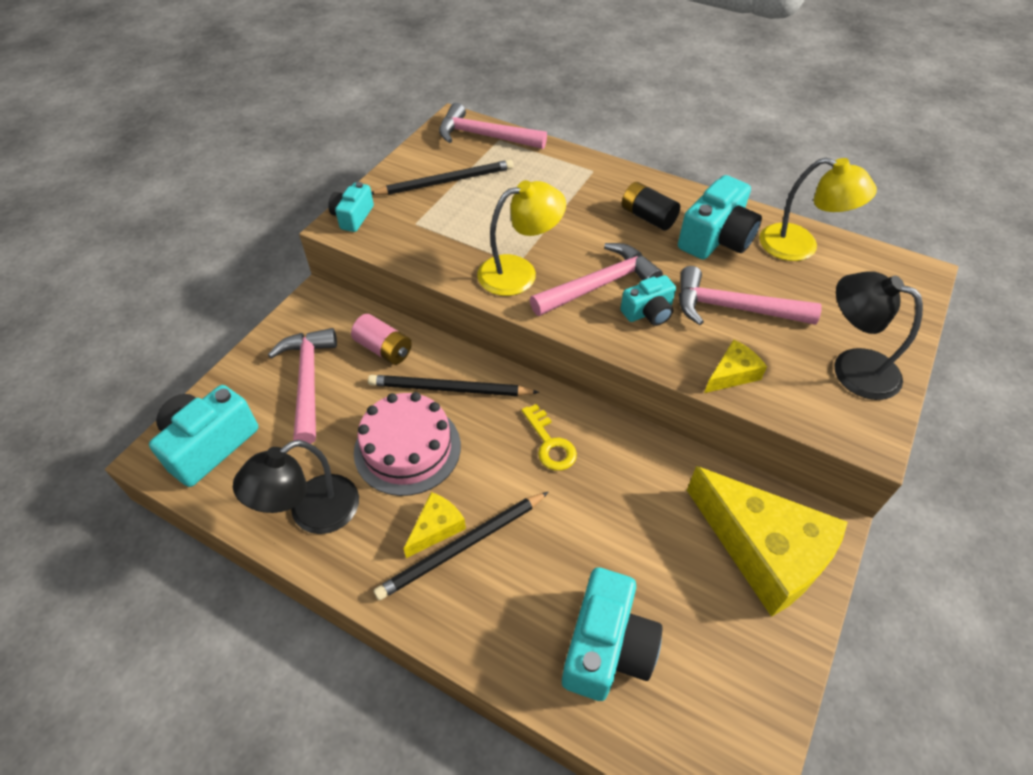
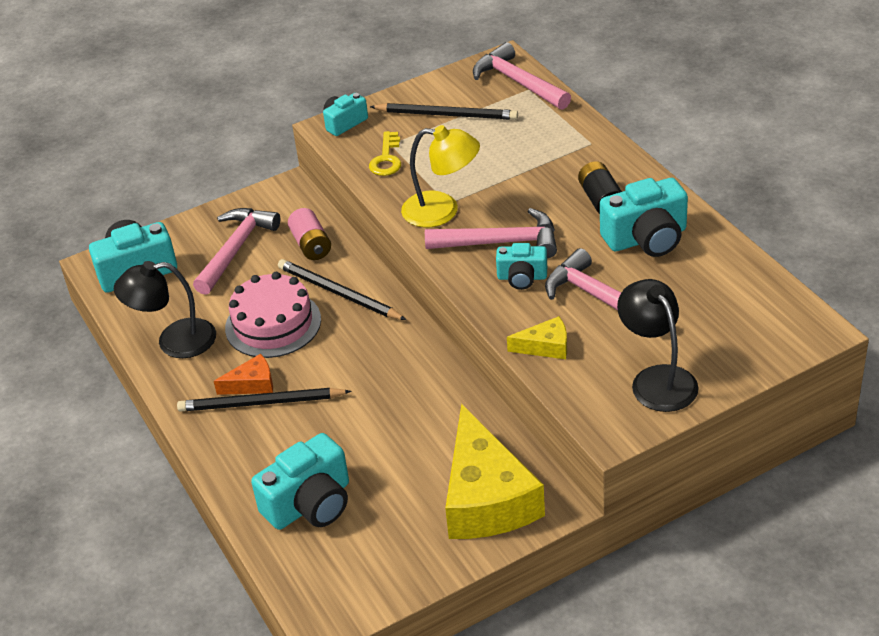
camera: 35 degrees right, 10 degrees down
(436, 528) = (252, 384): yellow cheese -> orange cheese
(550, 443) = (385, 361): yellow key -> yellow key (386, 159)
(800, 246) = (722, 270): yellow lamp -> none

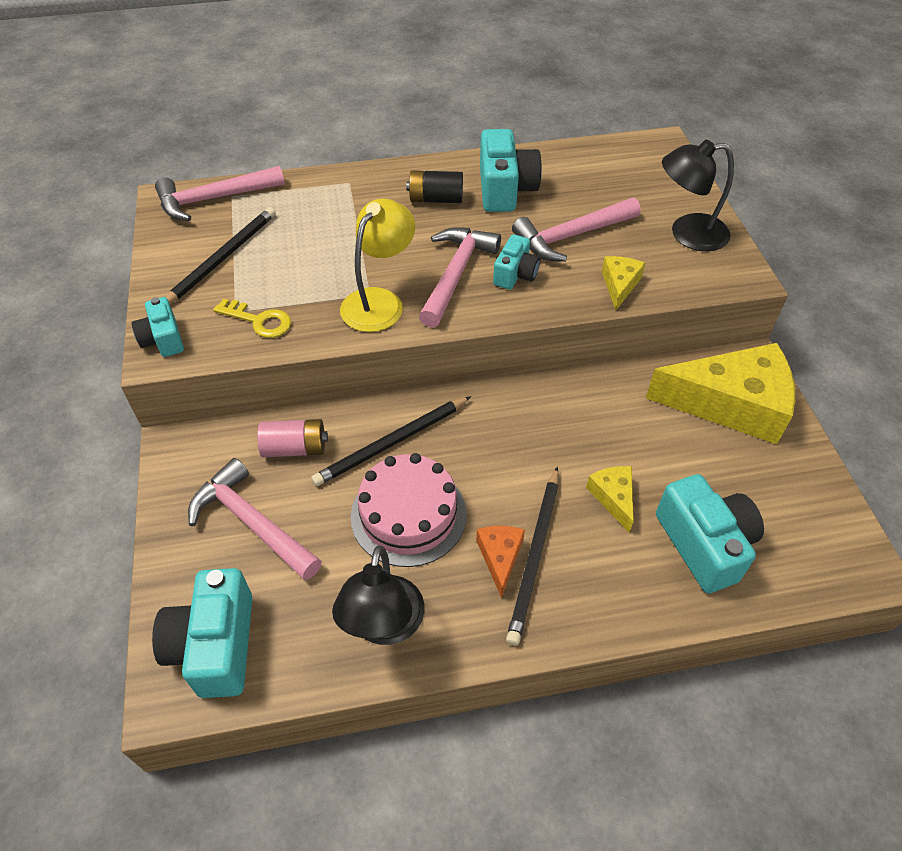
camera: 75 degrees left, 10 degrees up
(337, 437) = (613, 497): none -> yellow cheese

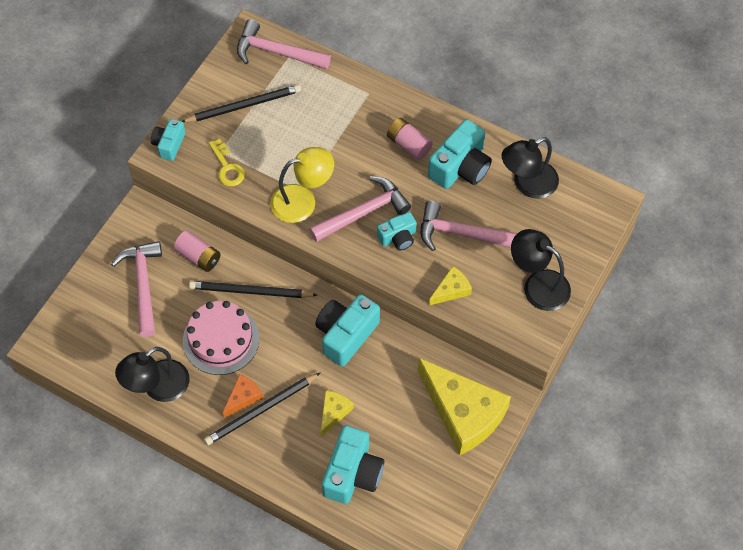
camera: 40 degrees right, 10 degrees up
(215, 645) = (77, 337): turquoise camera -> turquoise camera (346, 334)
(436, 199) = (409, 145): black battery -> pink battery
(579, 169) = (527, 184): none -> black lamp

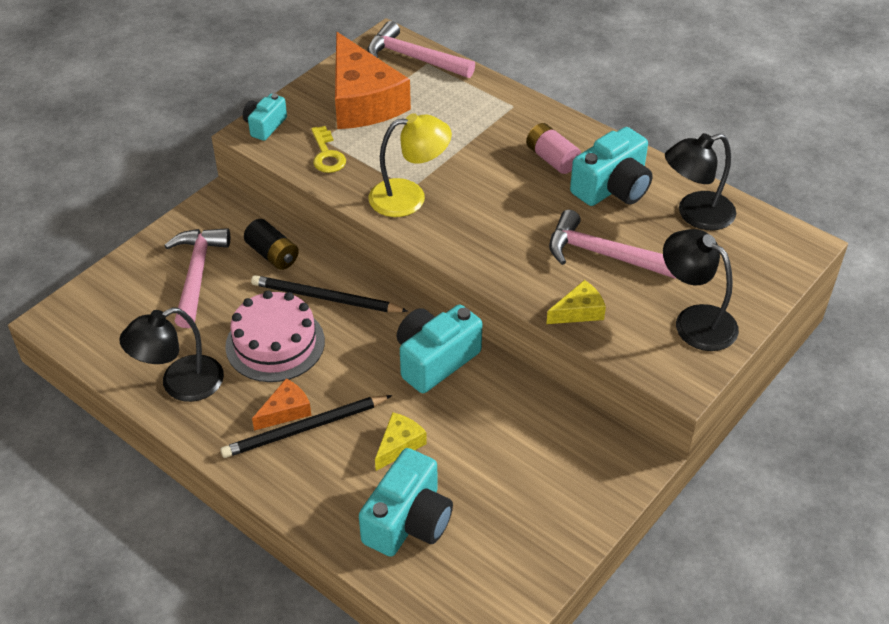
camera: 10 degrees right, 15 degrees down
(198, 256) = (272, 254): pink battery -> black battery
(244, 106) = (363, 101): black pencil -> orange cheese
(363, 212) = (482, 218): pink hammer -> none
(398, 237) = (520, 248): turquoise camera -> none
(463, 413) = (573, 470): yellow cheese -> none

